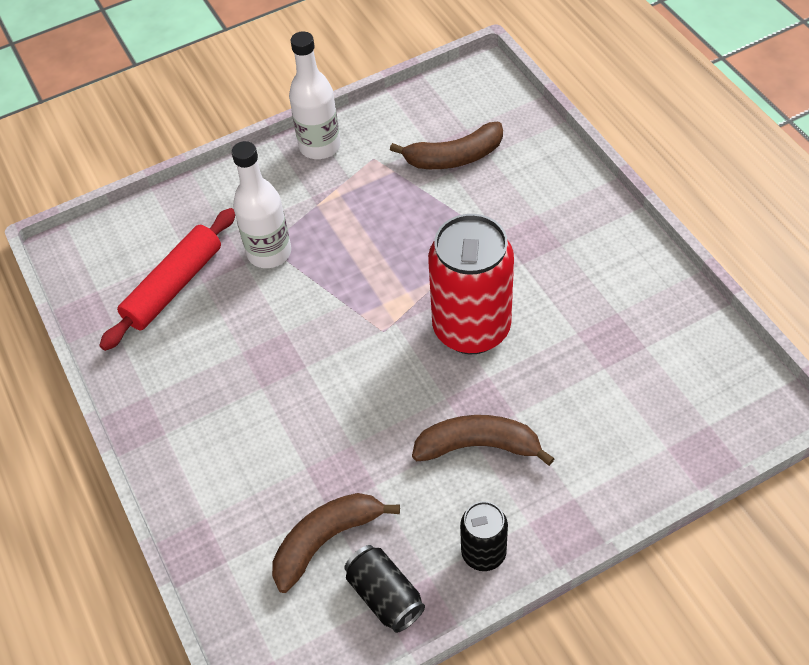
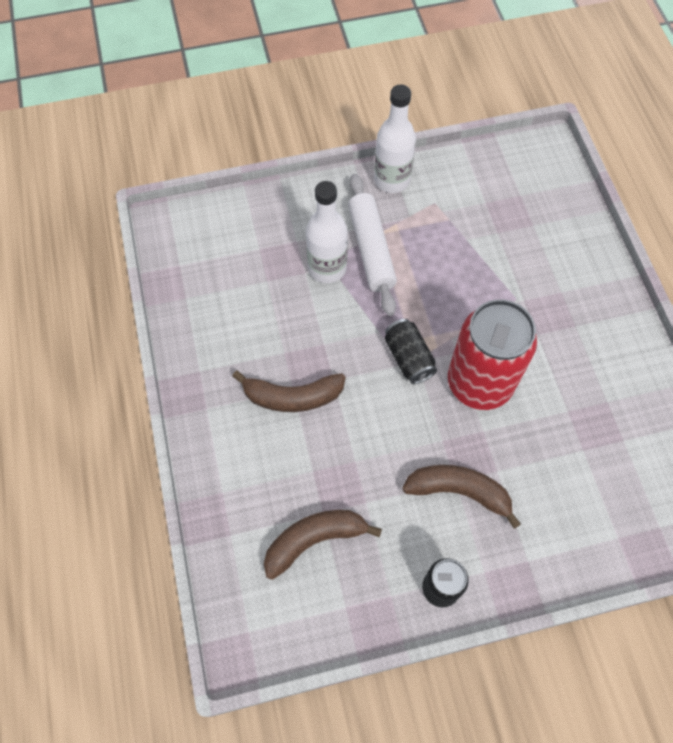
camera: 10 degrees right, 10 degrees up
(174, 286) = (242, 278): red rolling pin -> none
(314, 222) = (371, 249): none -> white rolling pin
(385, 596) = (350, 602): black can -> black can (408, 358)
(454, 157) = (503, 220): brown banana -> brown banana (292, 397)

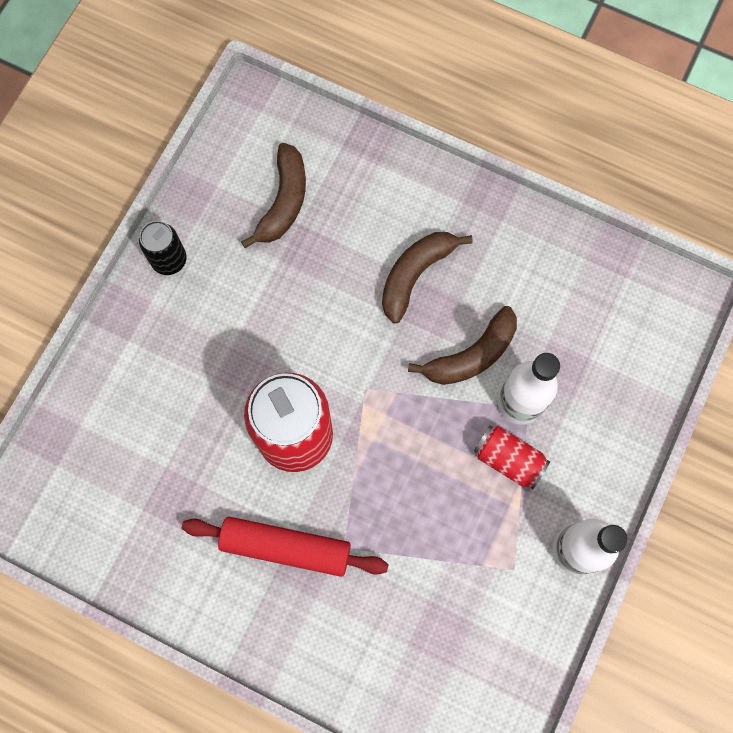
camera: 130 degrees right, 10 degrees up
(371, 249) = (508, 459): white rolling pin -> red can
(408, 358) = (369, 397): black can -> none
(459, 491) = (223, 337): brown banana -> brown banana (471, 355)
(551, 332) = (286, 547): none -> red rolling pin

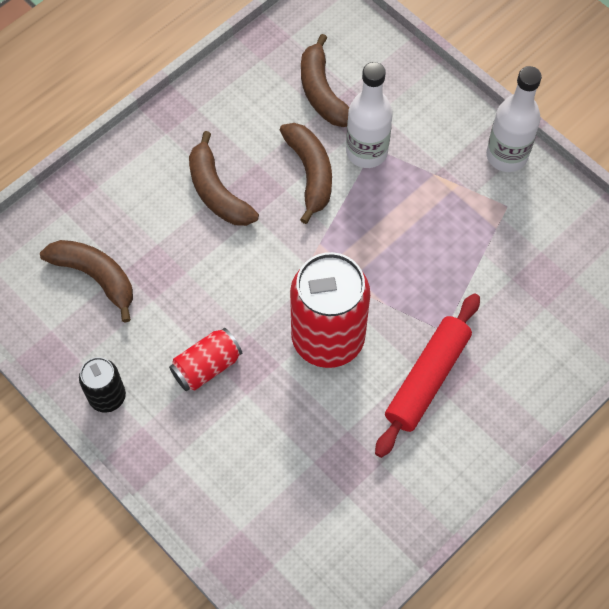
camera: 70 degrees left, 10 degrees down
(508, 459) = (413, 177): red can -> red can (207, 366)
(572, 334) = (322, 92): none -> brown banana

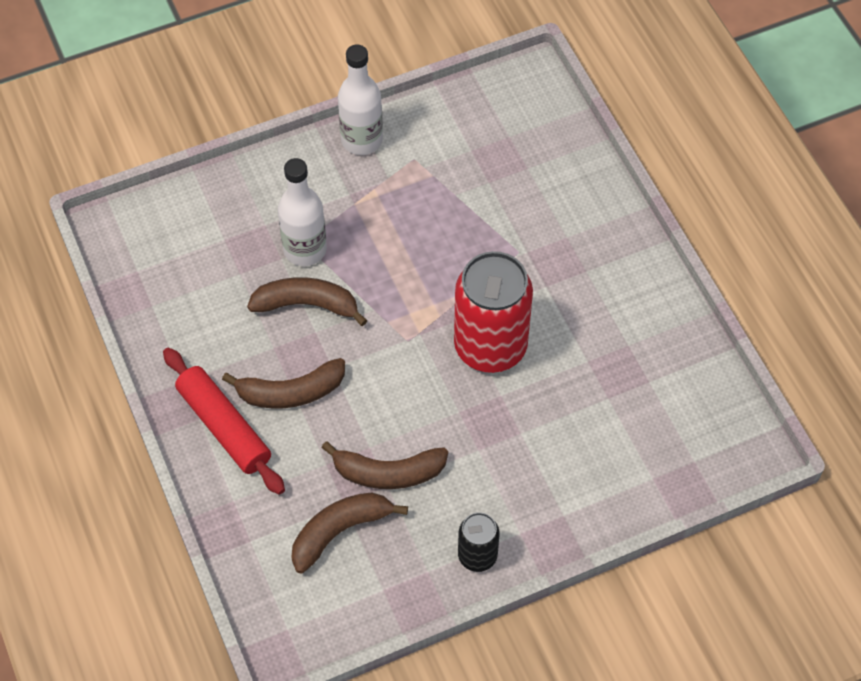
camera: 70 degrees left, 5 degrees down
(207, 366) = (479, 458): red can -> none
(322, 92) = (219, 264): brown banana -> brown banana (388, 473)
(427, 379) = (561, 281): red rolling pin -> red rolling pin (224, 426)

